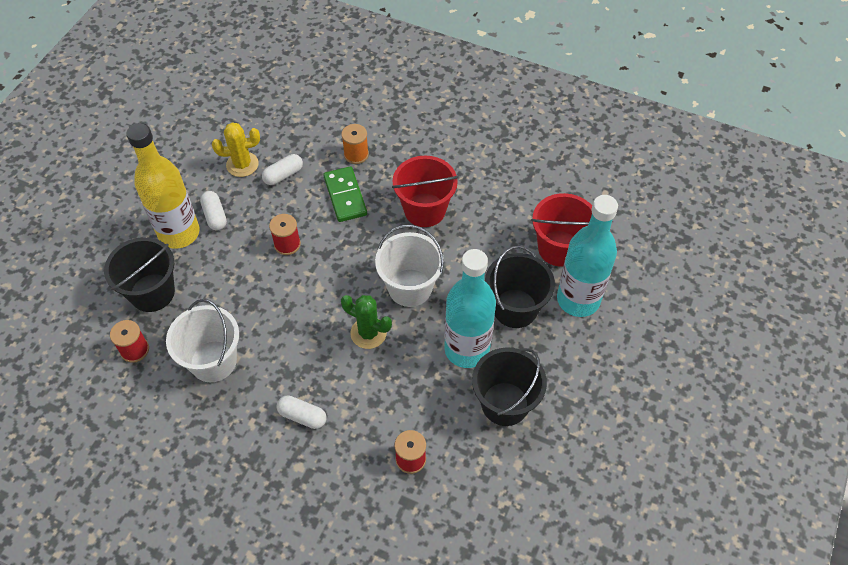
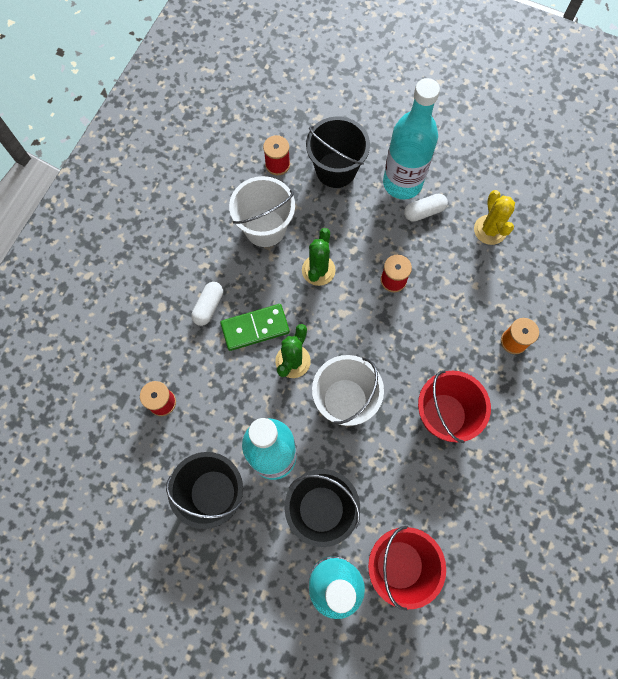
camera: 90 degrees right, 15 degrees up
(179, 233) = (402, 183): yellow bottle -> turquoise bottle
(269, 310) = (318, 270): none -> green cactus
(283, 175) = (479, 270): white capsule -> none
(345, 196) = (456, 332): green domino -> green domino (255, 328)

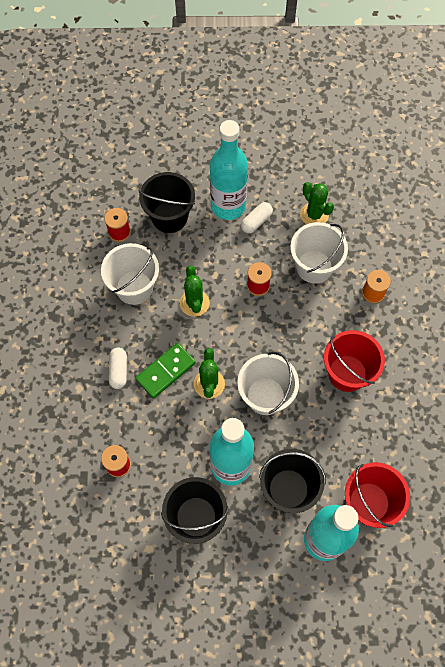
camera: 25 degrees left, 5 degrees down
(463, 285) = (314, 267): none -> white bucket
(490, 230) = (314, 215): yellow cactus -> green cactus

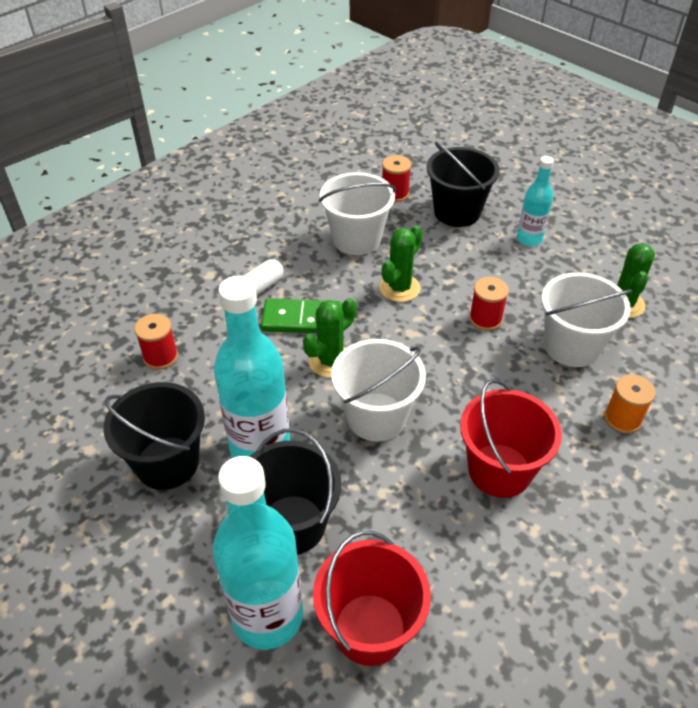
camera: 45 degrees right, 20 degrees down
(228, 206) = (529, 239): turquoise bottle -> turquoise bottle, size x0.54
(256, 221) = (546, 268): white capsule -> none

